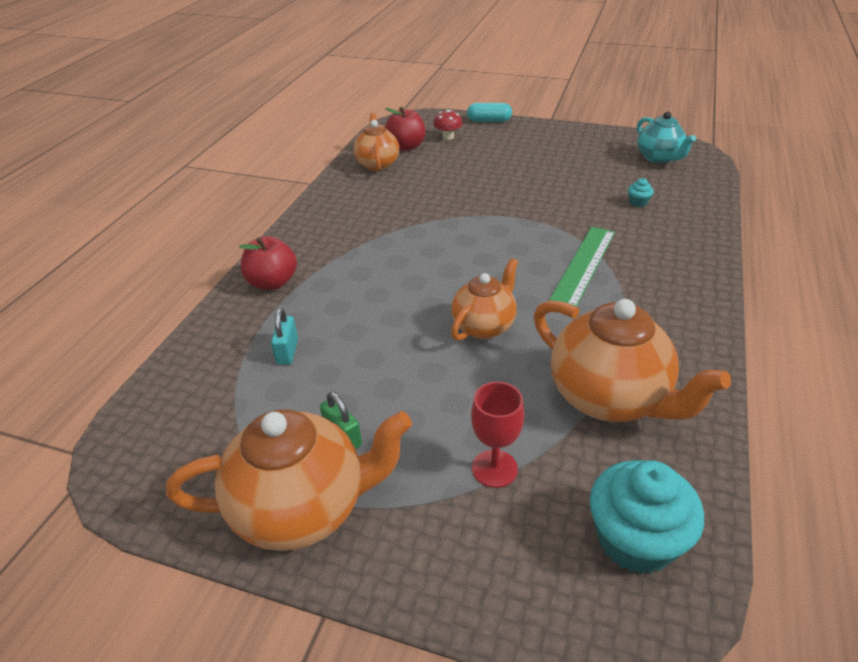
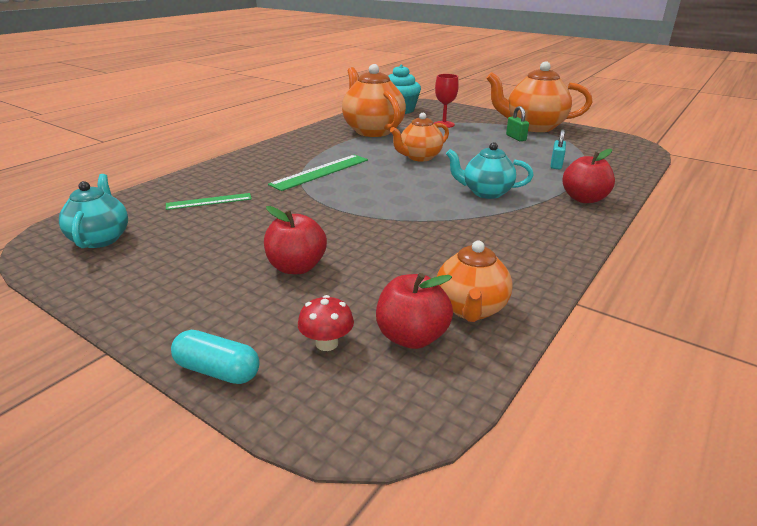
camera: 165 degrees left, 10 degrees down
(380, 270) = (486, 193): none -> turquoise teapot
(500, 166) = (296, 267): none -> red apple
(638, 202) = (209, 201): turquoise cupcake -> green ruler

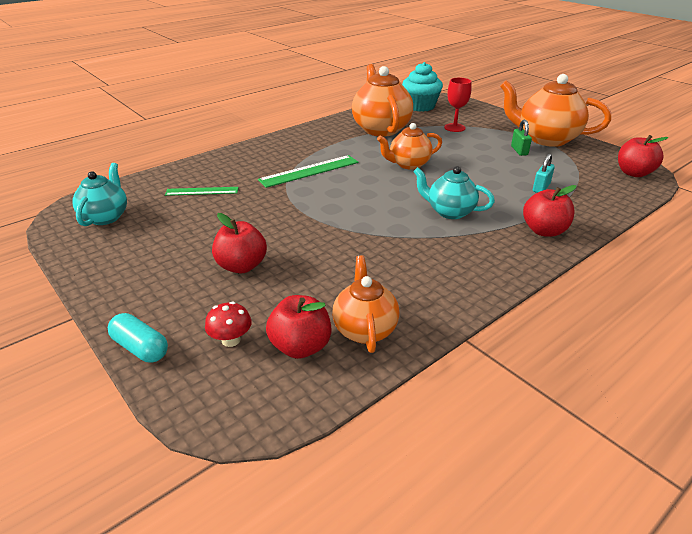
camera: 15 degrees right, 5 degrees up
(470, 309) = (364, 329): orange teapot -> orange teapot turned 150 degrees clockwise
(626, 146) = (633, 173): none -> red apple

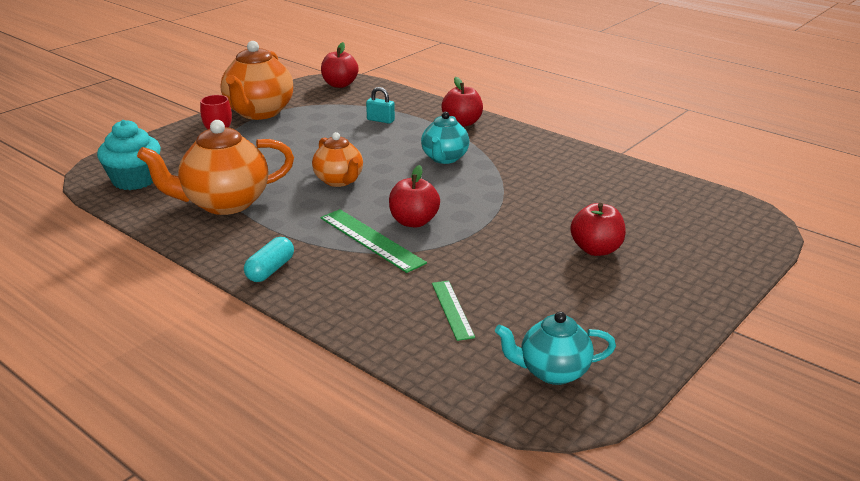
camera: 100 degrees left, 5 degrees down
(140, 348) = (738, 275): turquoise capsule -> turquoise capsule (270, 270)
(231, 340) = (695, 236): red mushroom -> none
(300, 347) = (678, 207): red apple -> red apple (414, 222)
(364, 329) = (640, 185): orange teapot -> none
(519, 151) = (293, 126): green padlock -> none

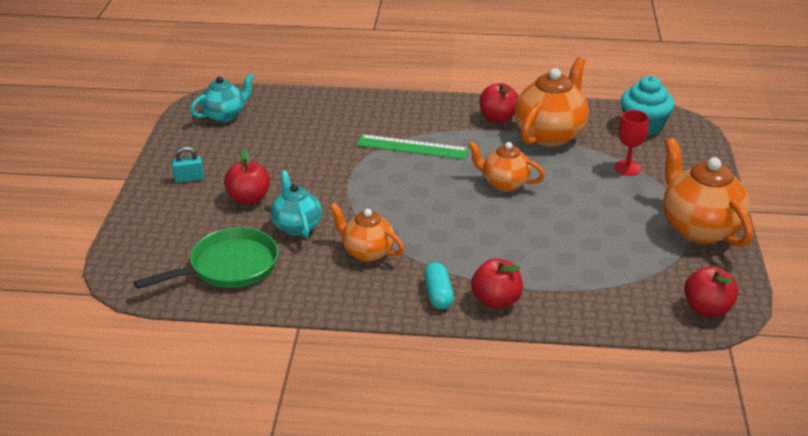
camera: 145 degrees right, 5 degrees up
(270, 270) = (445, 107): turquoise capsule -> turquoise capsule (438, 294)
(380, 120) = (577, 268): turquoise padlock -> turquoise padlock (189, 178)
(414, 222) = (401, 171): red apple -> red apple (498, 118)
(444, 158) = (454, 242): turquoise teapot -> turquoise teapot (296, 226)
(452, 309) = (309, 125): green ruler -> none
(522, 174) = (367, 252): none -> orange teapot
(653, 200) = (229, 267): none -> green pan

